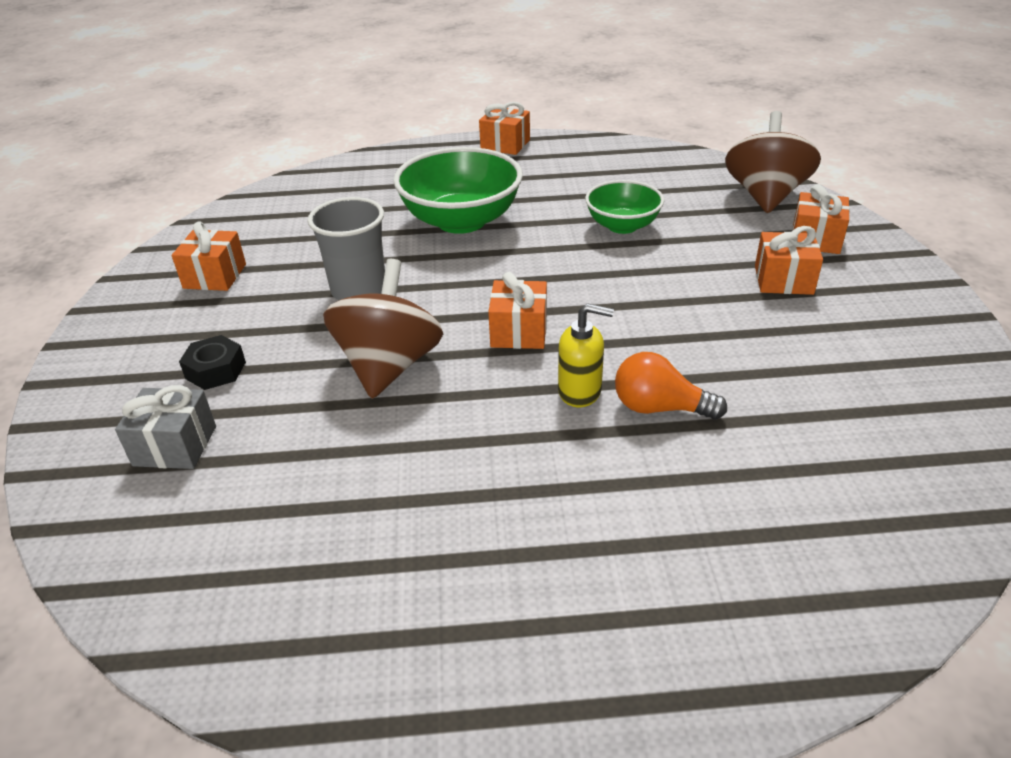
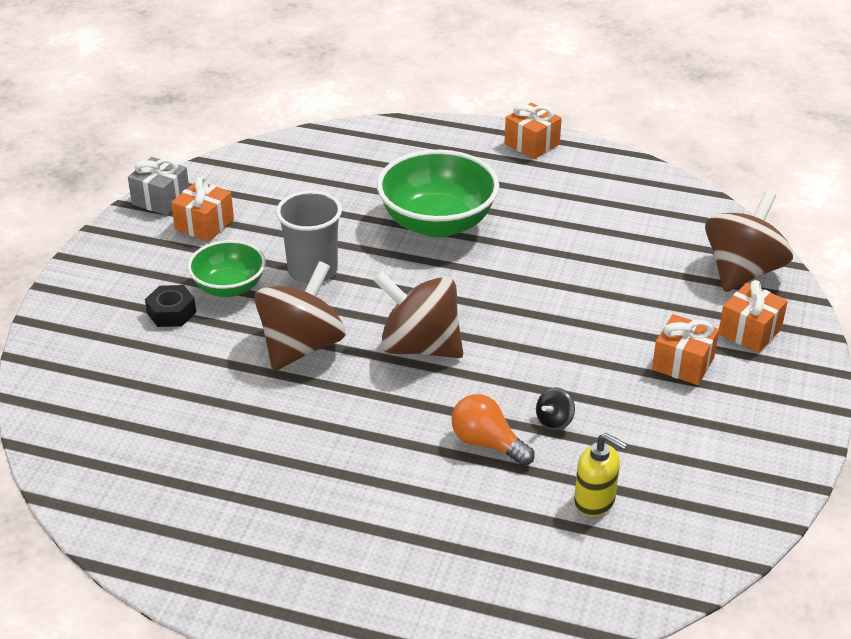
camera: 20 degrees right, 0 degrees up
(175, 446) = (120, 366): grey gift -> grey gift (161, 199)
(519, 331) = (420, 346): orange gift -> brown spinning top
(580, 391) = (435, 412): yellow soap dispenser -> yellow soap dispenser (595, 501)
(622, 226) = (579, 268): green bowl -> green bowl (229, 287)
(709, 365) = (554, 421): none -> black spinning top

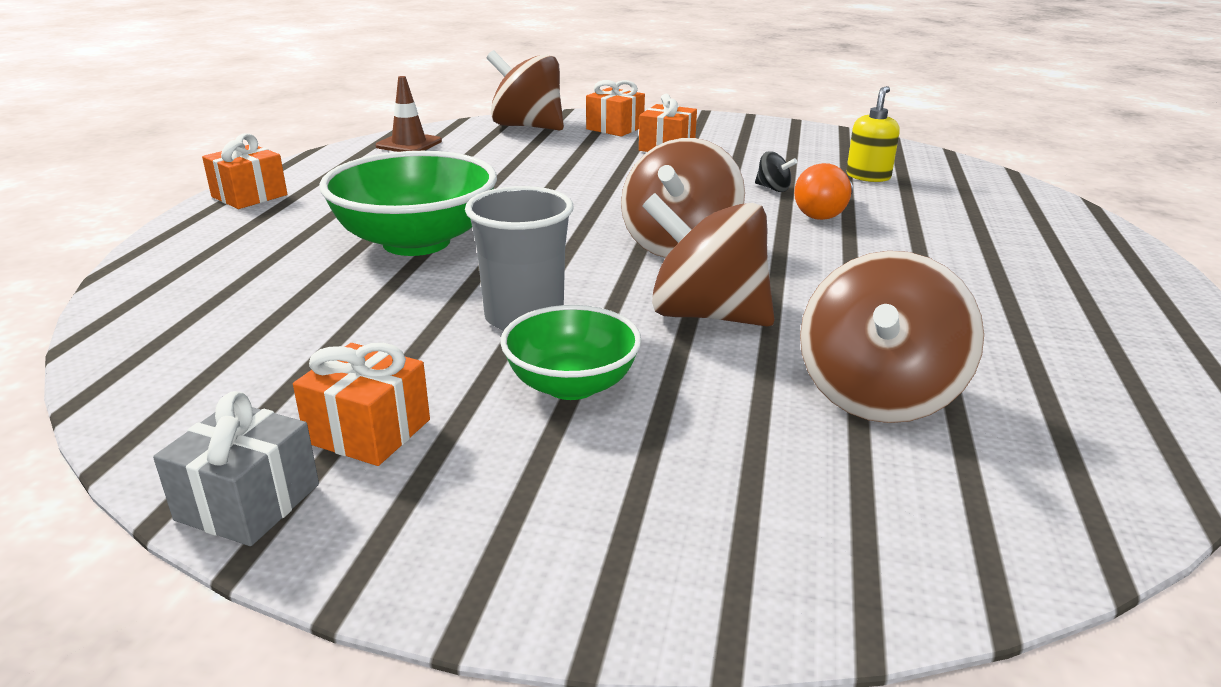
camera: 95 degrees left, 10 degrees down
(171, 312) = (653, 437): black nut -> none
(185, 403) = (877, 395): none -> brown spinning top
(671, 203) = (409, 144): none -> brown traffic cone

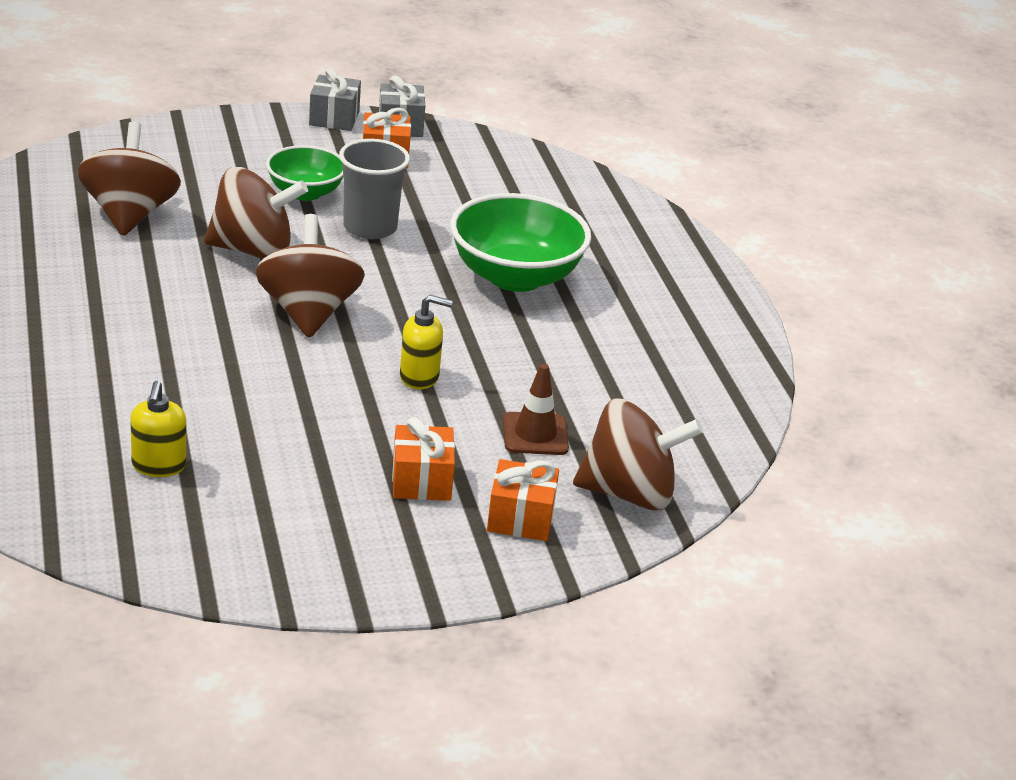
camera: 150 degrees right, 5 degrees up
(249, 196) = (720, 301): orange gift -> none
(359, 556) = (334, 118): none -> grey gift
(409, 144) = (709, 418): brown traffic cone -> brown traffic cone (535, 434)
(611, 190) = (420, 377): none -> yellow soap dispenser
(773, 188) = (259, 416): black spinning top -> none
(824, 213) = (196, 384): orange light bulb -> none

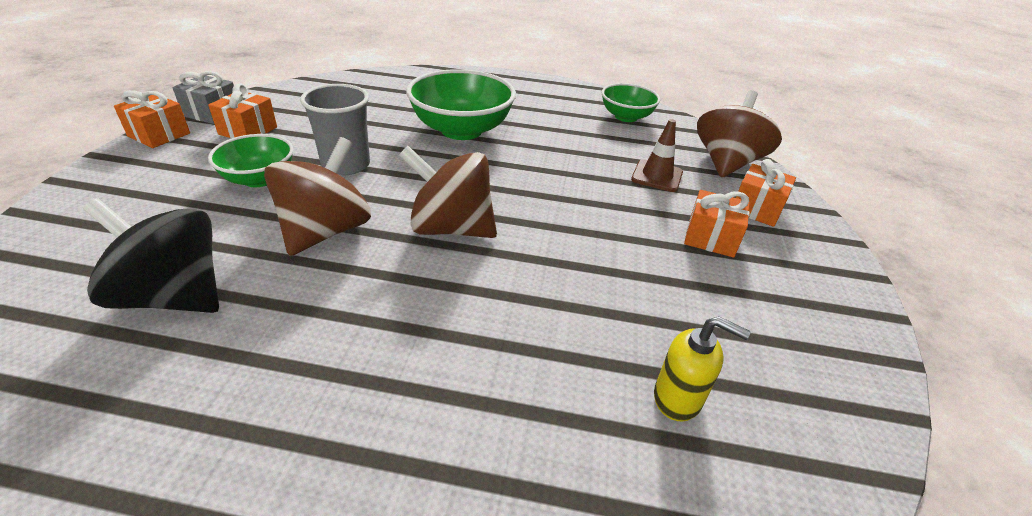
camera: 65 degrees left, 5 degrees up
(130, 215) = (174, 296): brown spinning top -> black spinning top
(334, 118) = (159, 135): grey gift -> orange gift
(420, 377) = (571, 201): yellow soap dispenser -> none
(692, 396) = (626, 117): none -> green bowl

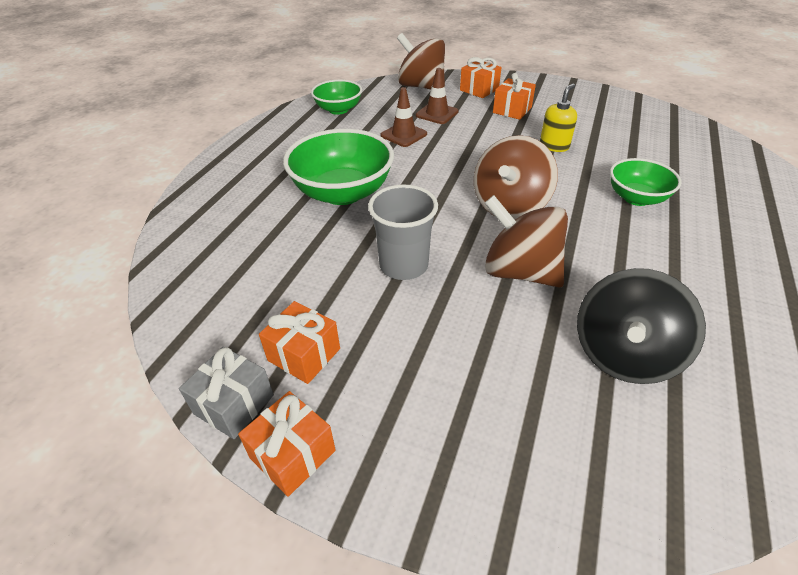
camera: 75 degrees left, 5 degrees up
(259, 179) = (427, 327): green bowl -> green bowl (636, 198)
(589, 156) = (403, 135): none -> brown traffic cone
(678, 398) = (649, 145): yellow soap dispenser -> yellow soap dispenser (554, 146)

